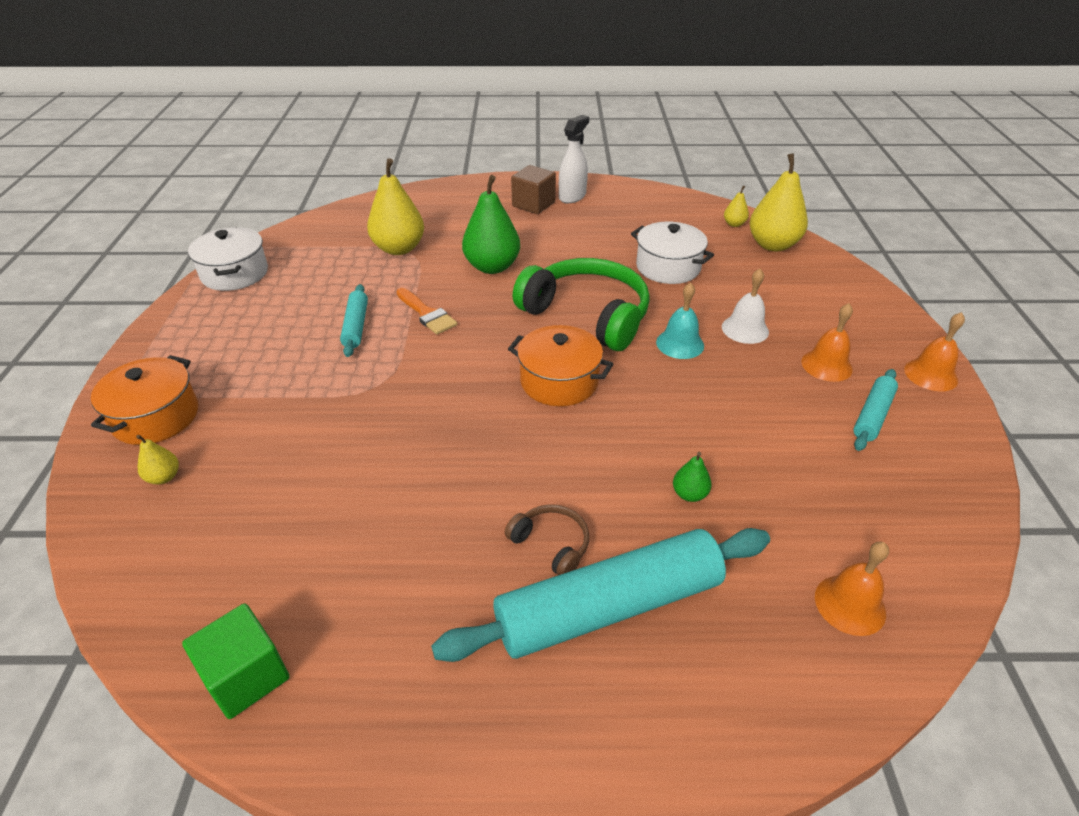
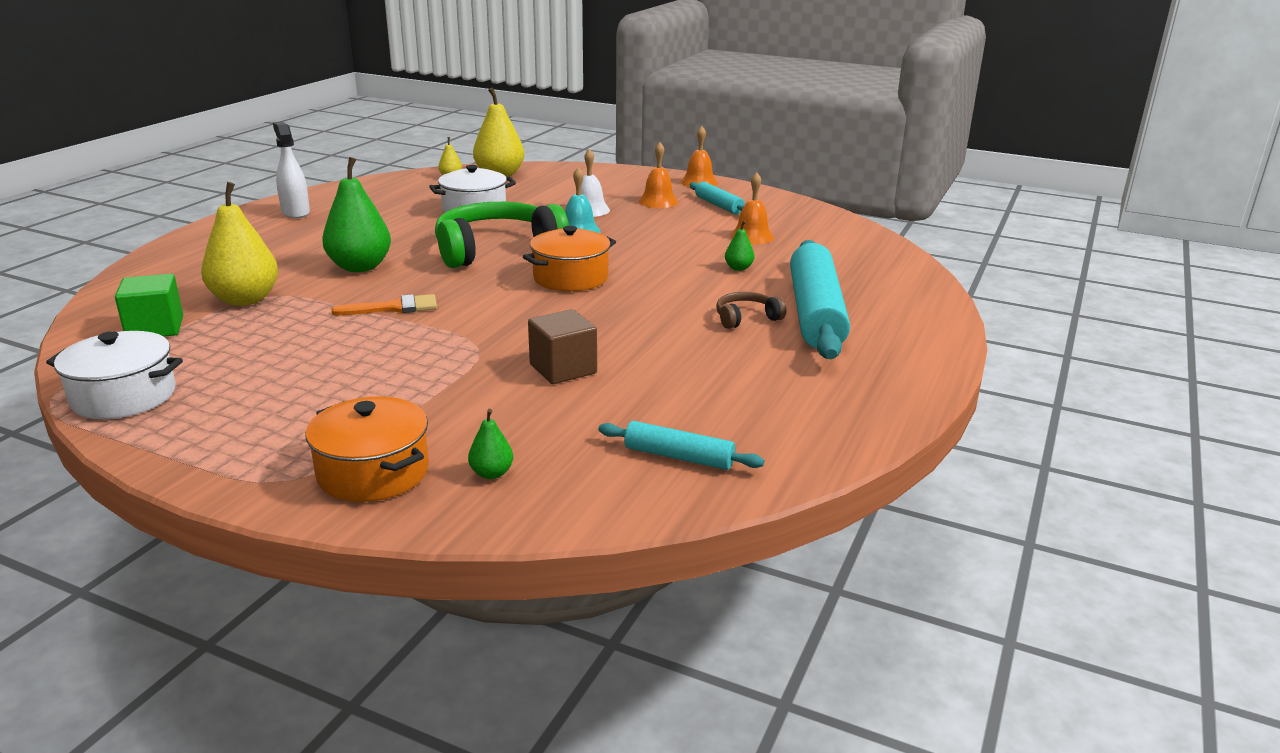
camera: 65 degrees left, 15 degrees down
(164, 477) = (491, 473): yellow pear -> green pear
(246, 676) = (787, 450): green cube -> green cube (155, 328)
(356, 326) = (362, 343): turquoise rolling pin -> turquoise rolling pin (678, 457)
(533, 204) = (278, 229): brown cube -> brown cube (563, 369)
(850, 604) = (860, 254): orange bell -> orange bell (752, 236)

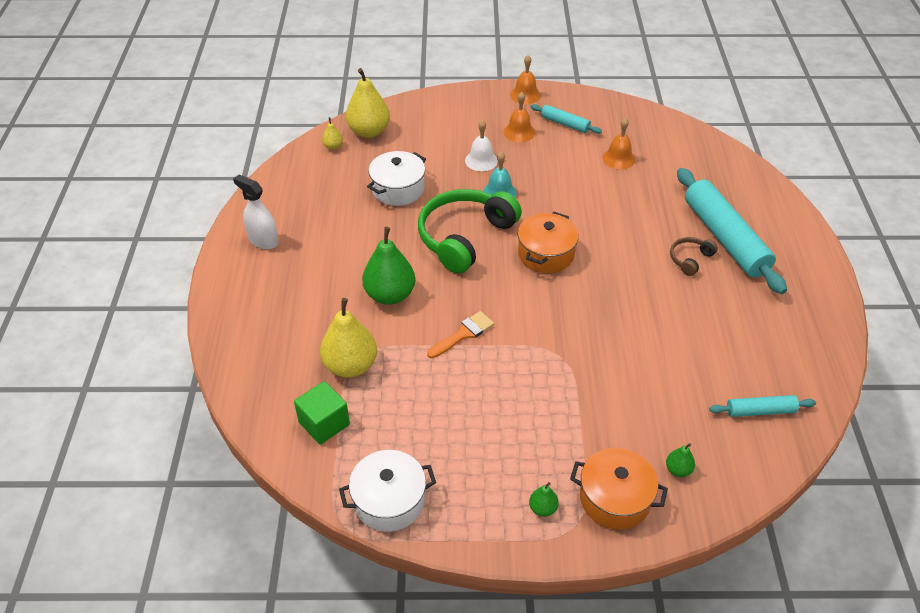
camera: 25 degrees left, 20 degrees up
(563, 369) = (630, 356): brown cube -> none
(738, 268) = (641, 202): green pear -> green pear (543, 508)

